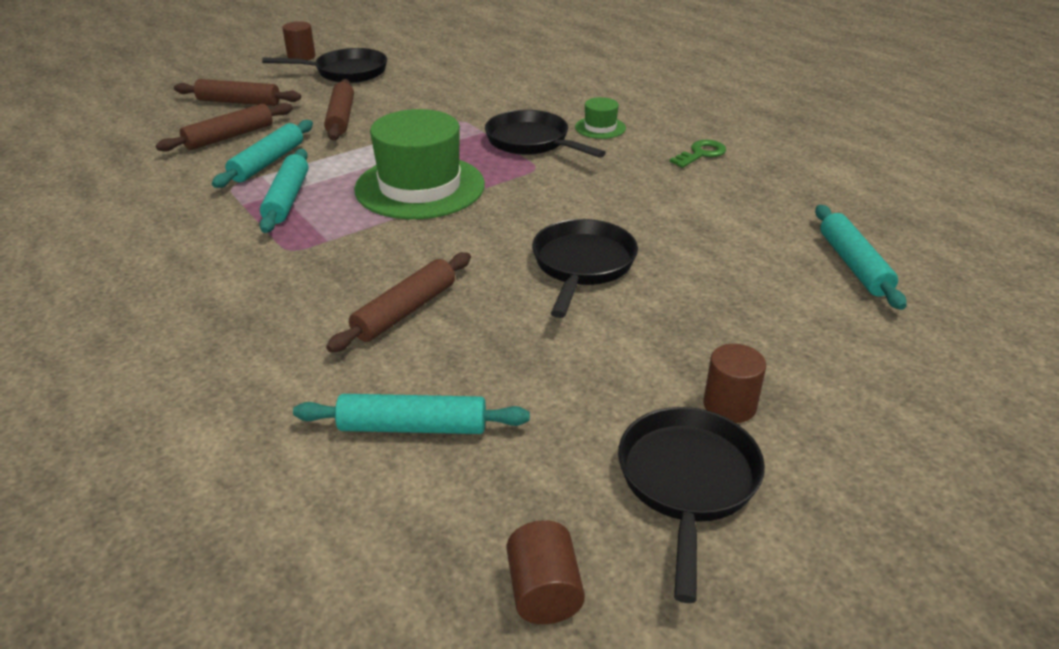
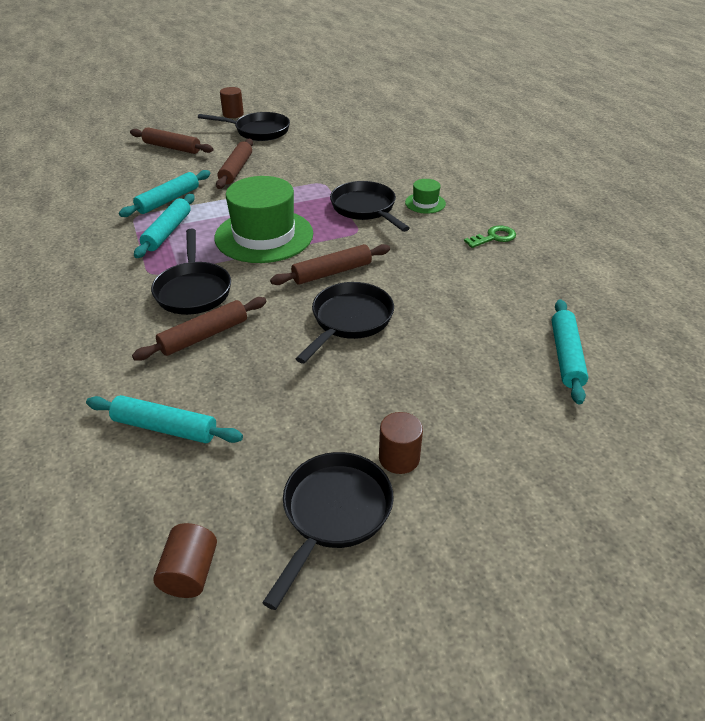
camera: 15 degrees right, 5 degrees up
(229, 136) = (152, 175): brown rolling pin -> brown rolling pin (332, 272)
(361, 261) = (193, 290): none -> black pan

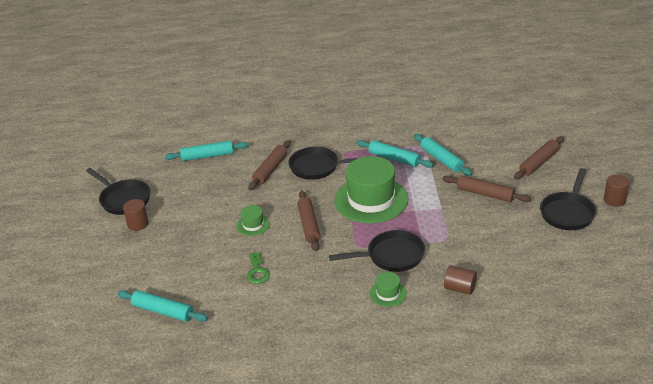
camera: 110 degrees right, 5 degrees down
(165, 428) = (207, 156): turquoise rolling pin -> turquoise rolling pin turned 45 degrees clockwise
(190, 573) = (125, 161): brown cylinder -> brown cylinder (460, 288)
(204, 336) = (270, 169): brown rolling pin -> brown rolling pin turned 45 degrees clockwise
(349, 320) = (253, 225): black pan -> green hat
(494, 237) = (315, 321): green key -> green key (257, 271)

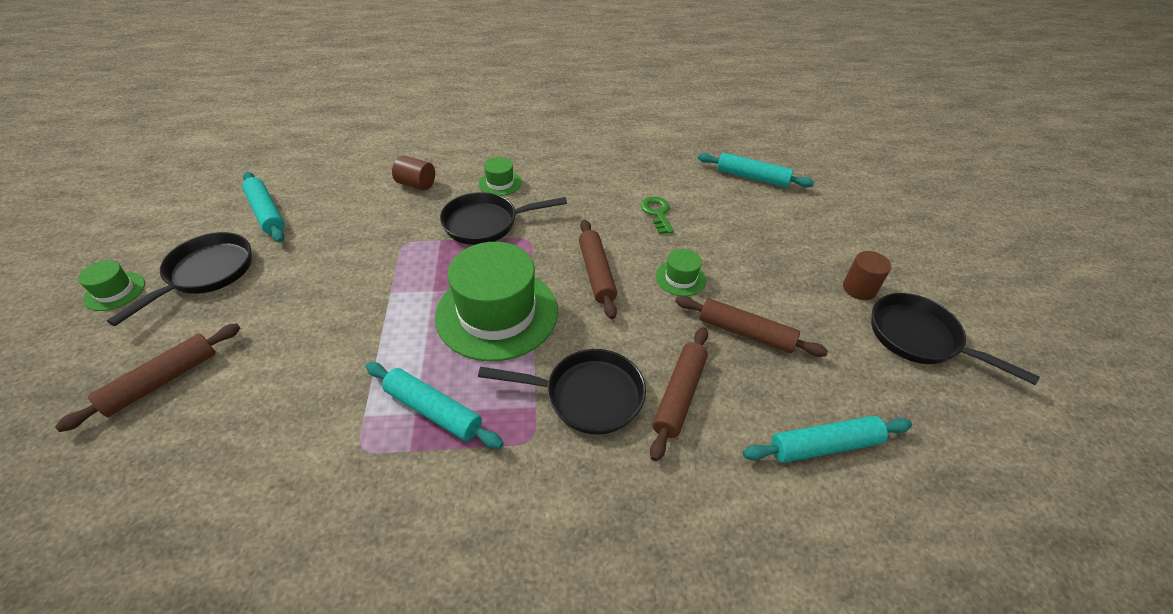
camera: 175 degrees right, 10 degrees up
(441, 159) = (341, 402): turquoise rolling pin -> turquoise rolling pin (266, 213)
(485, 194) = (307, 314): brown rolling pin -> brown rolling pin (745, 333)
(614, 200) = (115, 291): brown cylinder -> green hat

